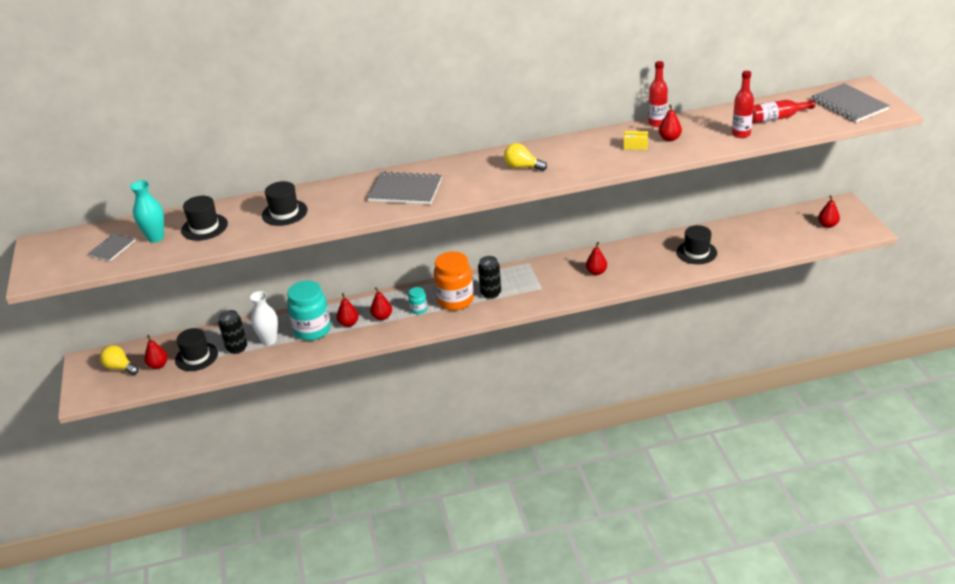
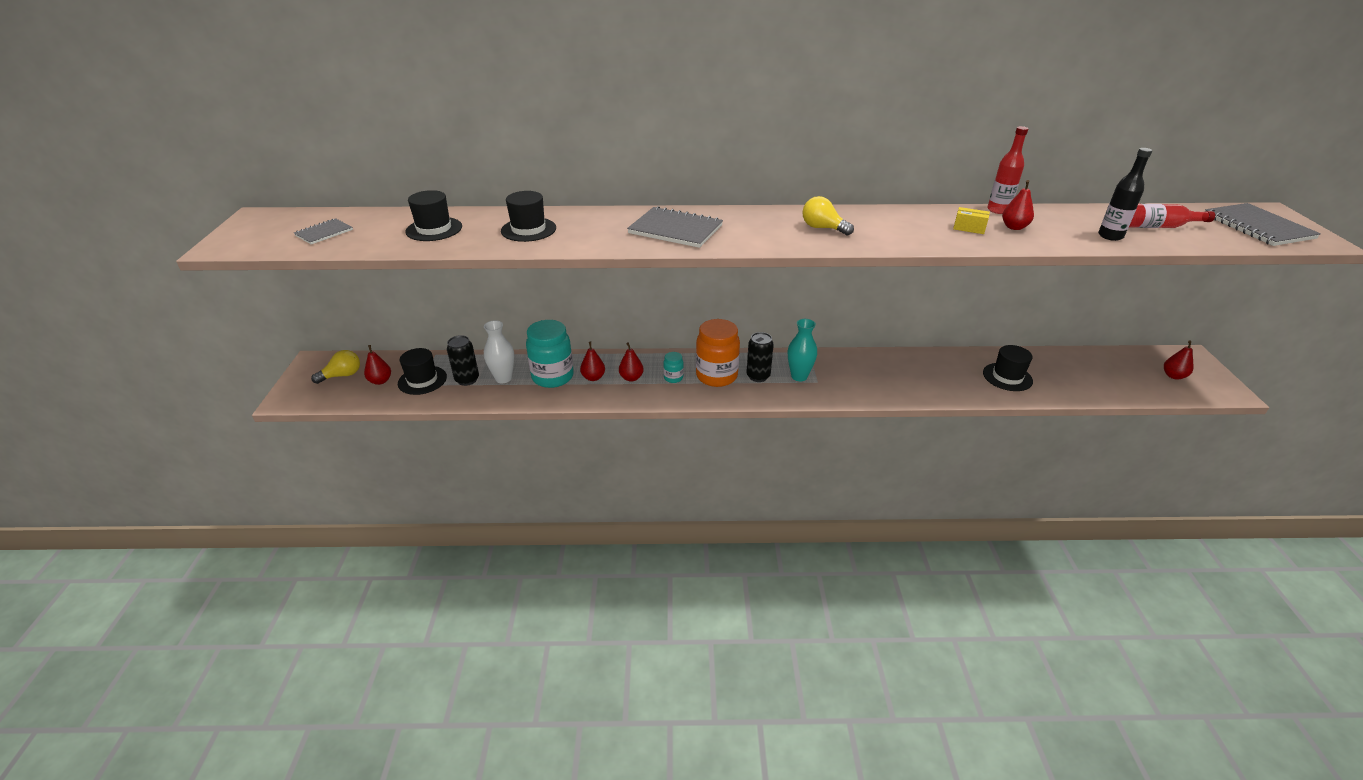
camera: 10 degrees right, 0 degrees up
(120, 367) = (342, 375): yellow light bulb -> yellow light bulb turned 105 degrees clockwise
(155, 238) = (376, 230): turquoise vase -> turquoise vase (799, 376)
(596, 272) = (884, 376): red pear -> none
(741, 134) = (1110, 236): red bottle -> black bottle

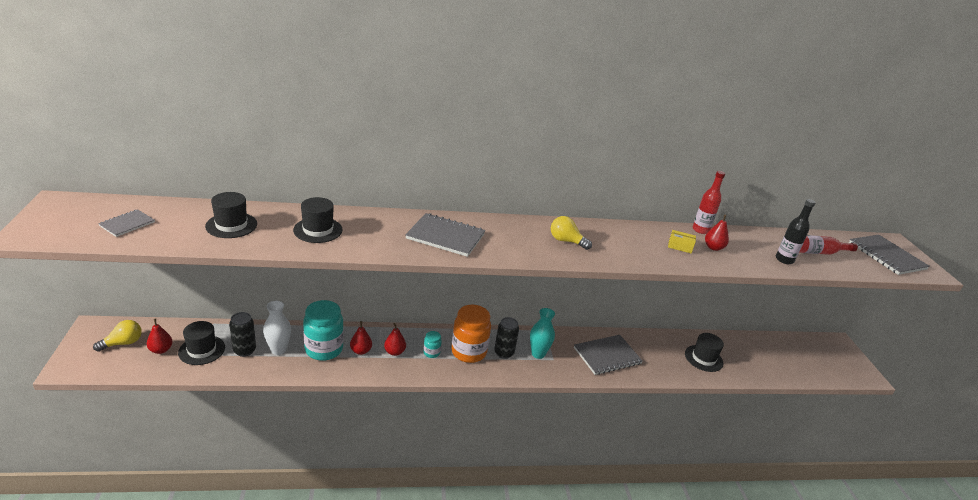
camera: 10 degrees left, 5 degrees down
(884, 377) = (607, 356): none -> grey notebook
(1173, 376) = (826, 360): red pear -> none

